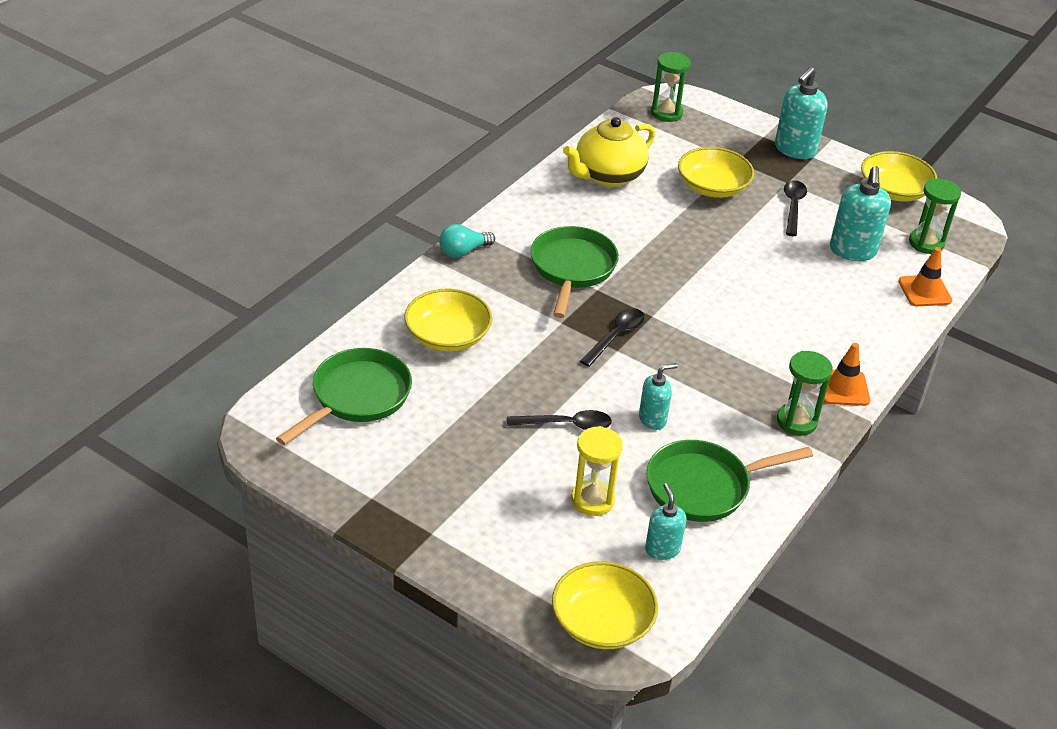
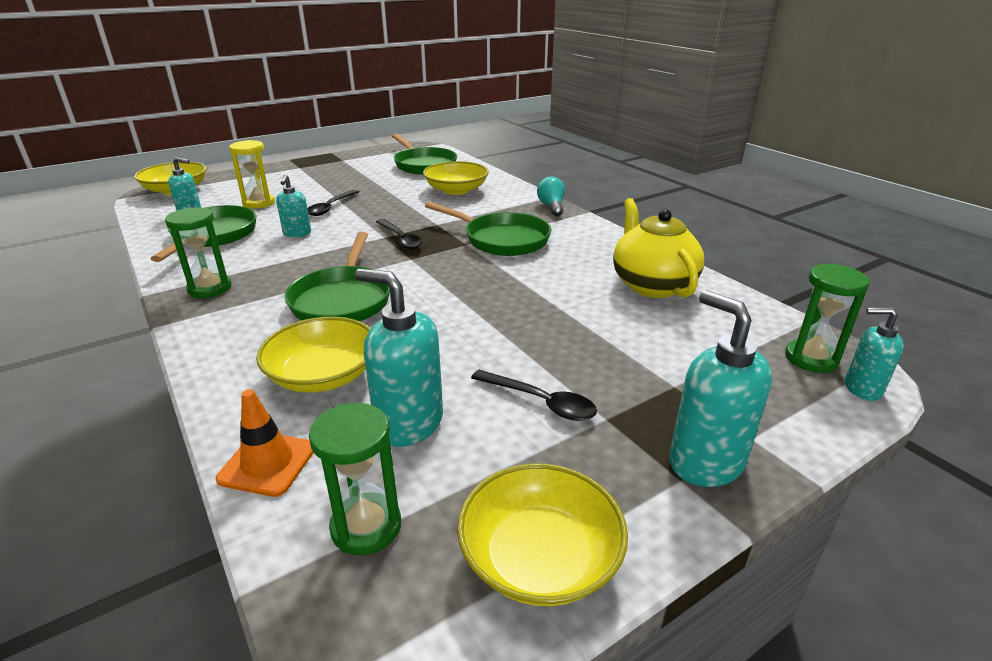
camera: 115 degrees right, 10 degrees down
(687, 99) = (862, 388): none -> turquoise soap dispenser
(712, 187) = (611, 347): yellow bowl -> yellow bowl (323, 375)
(751, 330) = (342, 299): none -> green pan
(843, 388) = (208, 326): orange traffic cone -> none

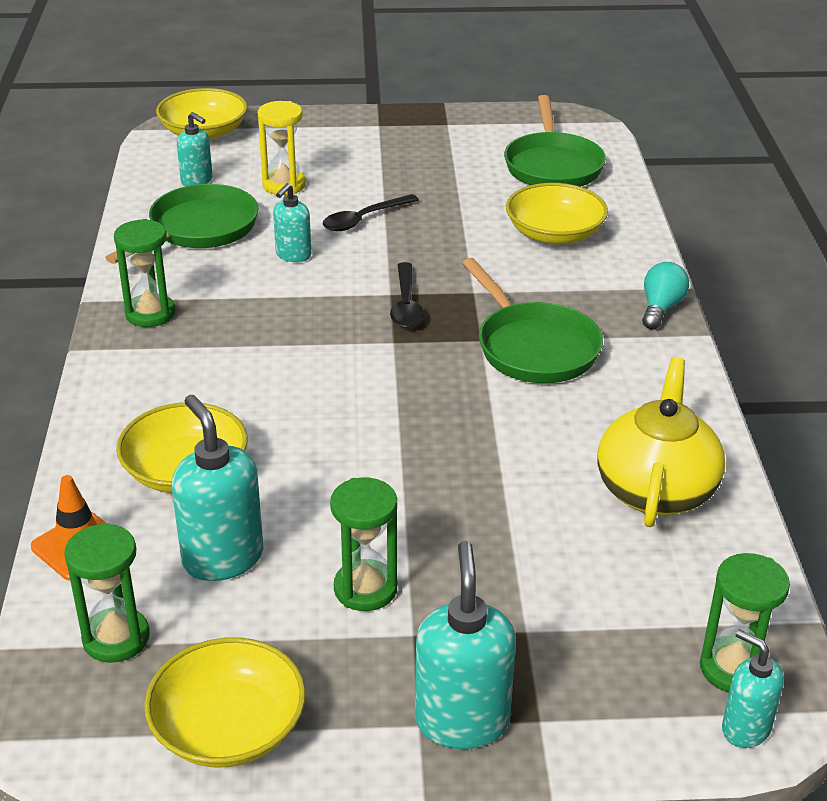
camera: 30 degrees right, 5 degrees up
(342, 299) = (271, 379): green pan -> none
(541, 402) = (365, 589): black spoon -> green hourglass

